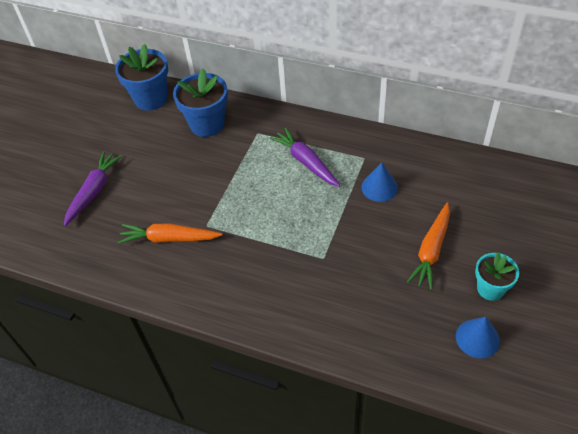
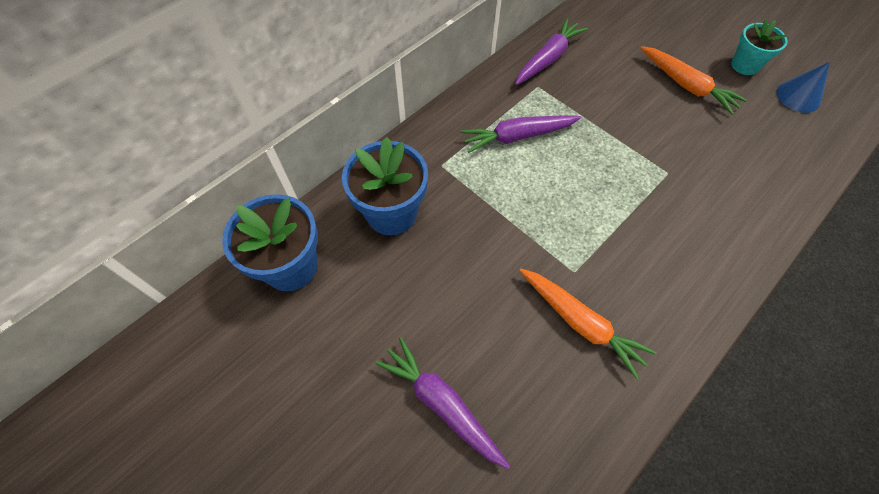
camera: 70 degrees left, 10 degrees up
(169, 238) = (580, 323): orange carrot -> orange carrot turned 75 degrees counterclockwise
(379, 187) = (587, 91): blue cone -> none
(399, 154) = (548, 59): none -> purple carrot

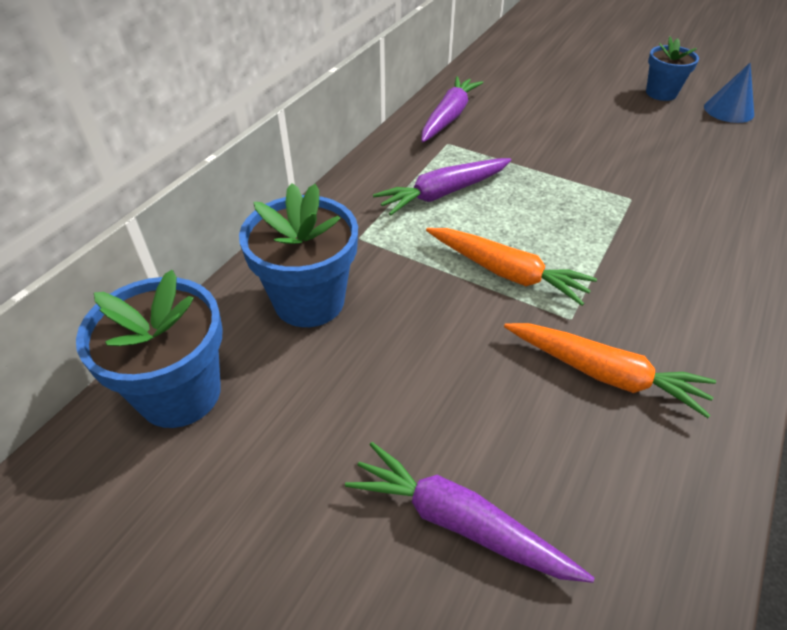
camera: 15 degrees left, 15 degrees down
(686, 86) = (611, 118): orange carrot -> orange carrot (506, 273)
(744, 65) = (661, 93): turquoise flower pot -> blue flower pot

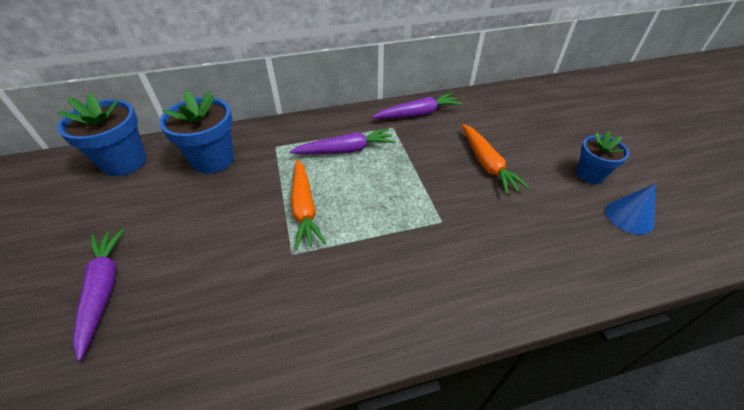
camera: 45 degrees right, 0 degrees up
(443, 193) = (345, 150): purple carrot -> purple carrot turned 150 degrees clockwise
(604, 374) = (257, 292): orange carrot -> orange carrot (487, 164)

